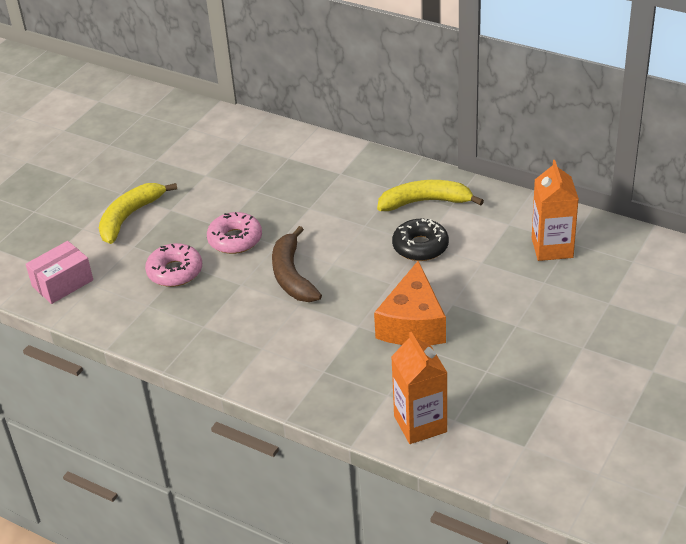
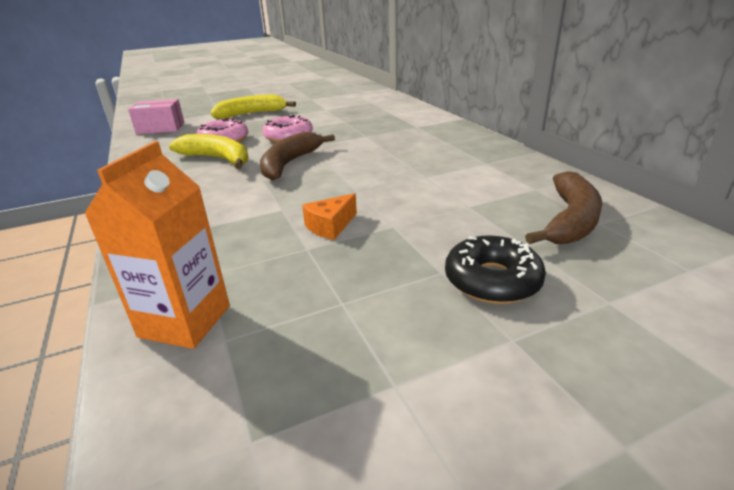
camera: 35 degrees right, 10 degrees down
(413, 323) = (330, 226): orange cheese -> orange cheese, size x0.51
(420, 246) = (421, 178): black donut -> black donut (492, 280)
(425, 202) = (465, 155): yellow banana -> yellow banana (218, 159)
(552, 248) = (570, 220): orange carton -> brown banana

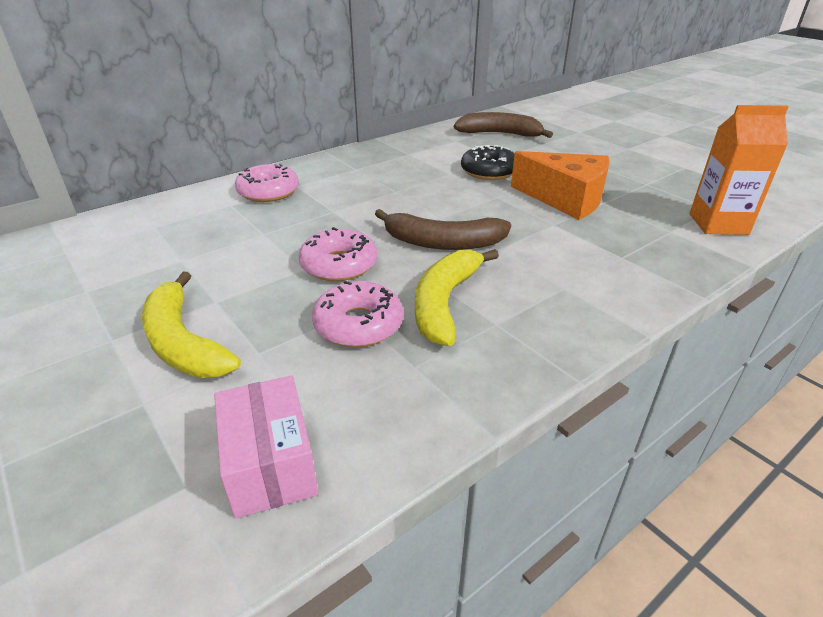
camera: 105 degrees left, 5 degrees up
(330, 226) = (565, 199): orange cheese -> orange cheese, size x1.98
(408, 120) = (268, 192): none -> pink donut
(492, 280) = (585, 151): black donut -> black donut (489, 171)

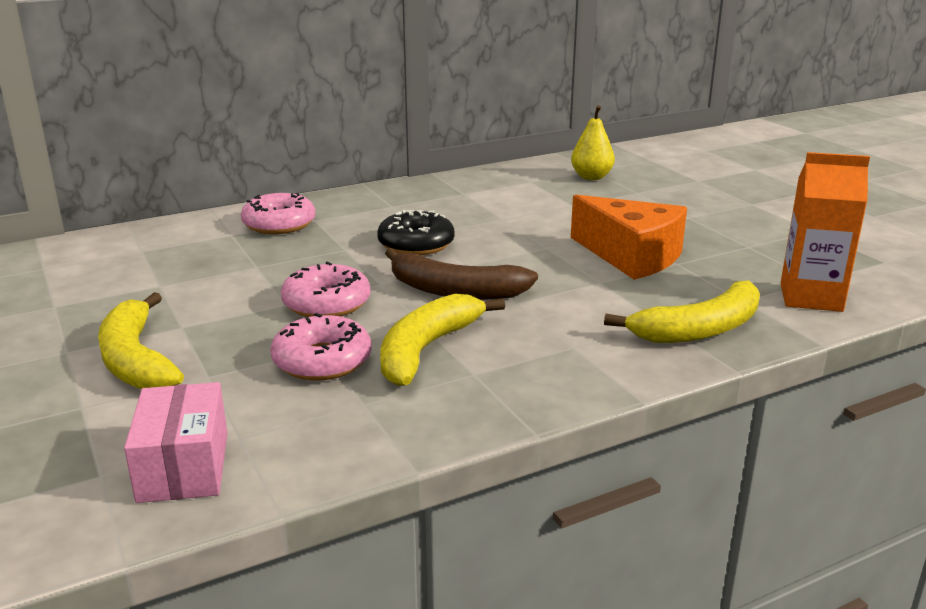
camera: 10 degrees right, 10 degrees down
(489, 171) = (552, 219): black donut -> black donut (416, 244)
(500, 134) = (591, 177): brown banana -> yellow pear
(654, 261) = (699, 329): none -> yellow banana

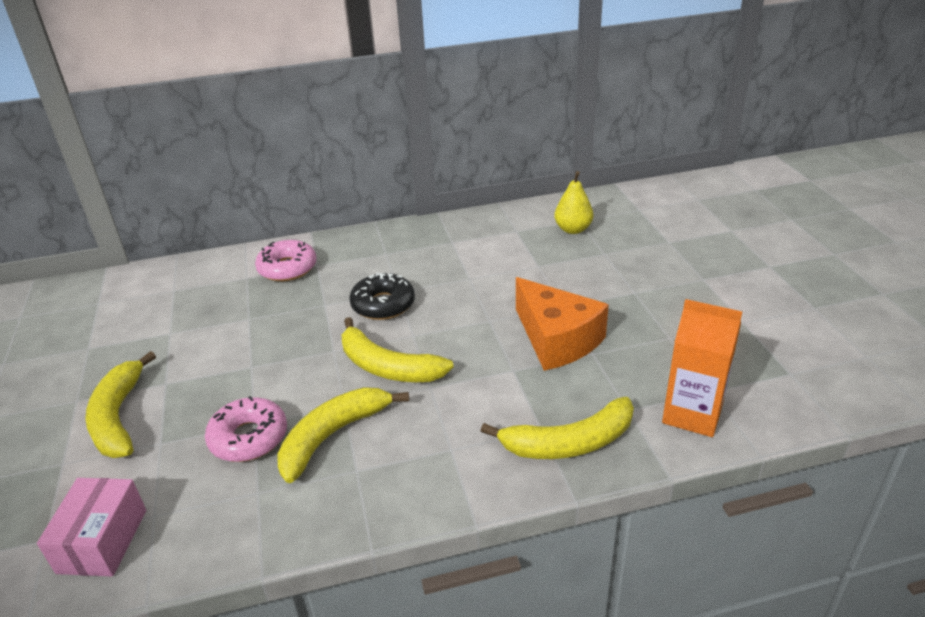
camera: 15 degrees right, 10 degrees up
(326, 303) = (281, 370): pink donut -> none
(454, 291) = (387, 367): brown banana -> yellow banana

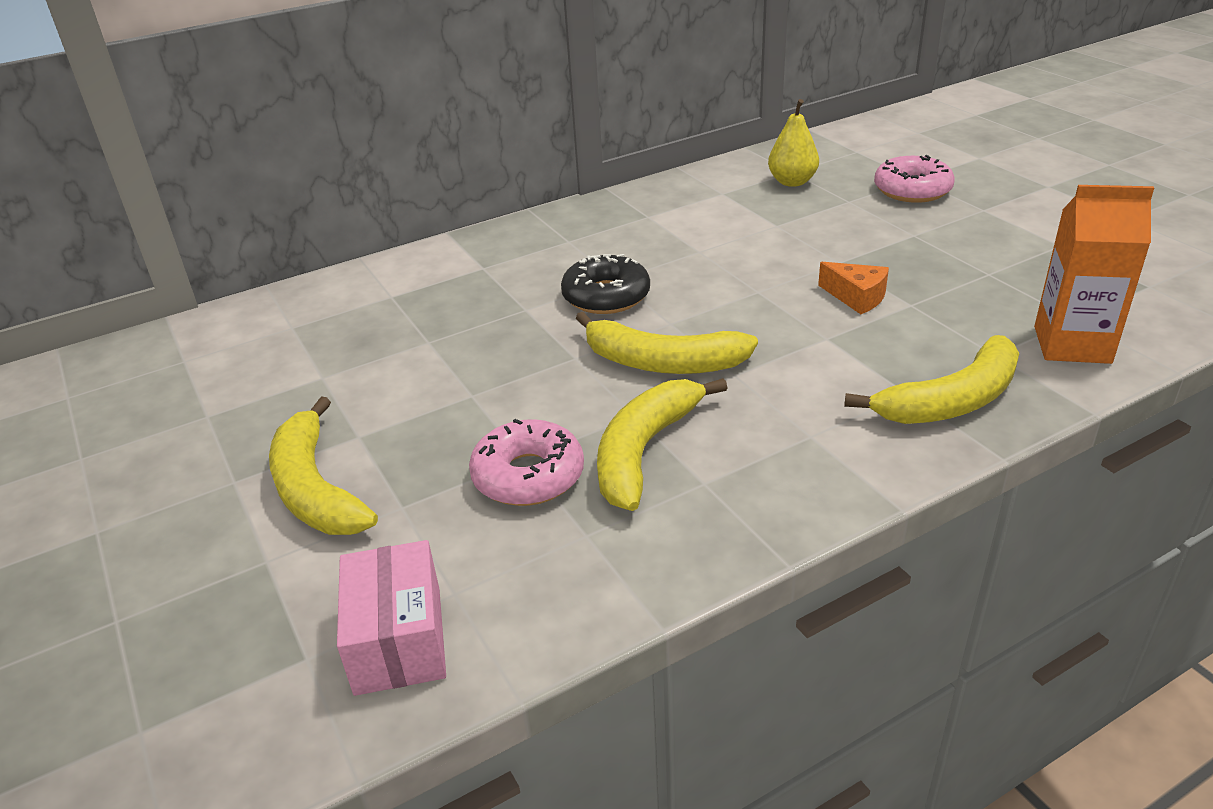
camera: 15 degrees left, 0 degrees up
(287, 268) = (443, 277): pink donut -> pink donut (912, 190)
(556, 339) = (856, 297): orange cheese -> orange cheese, size x0.51

